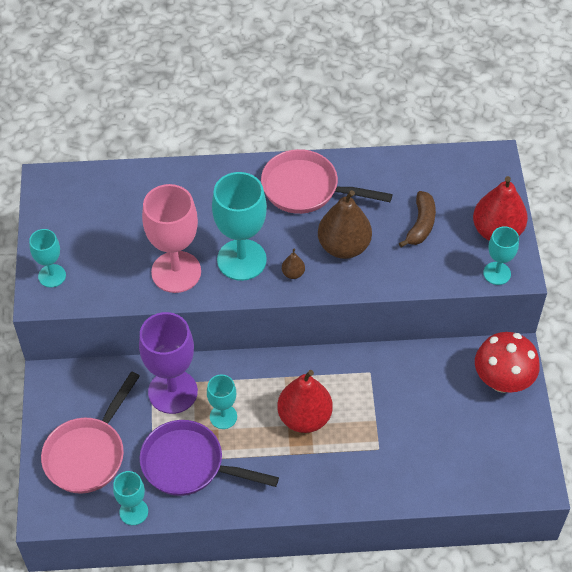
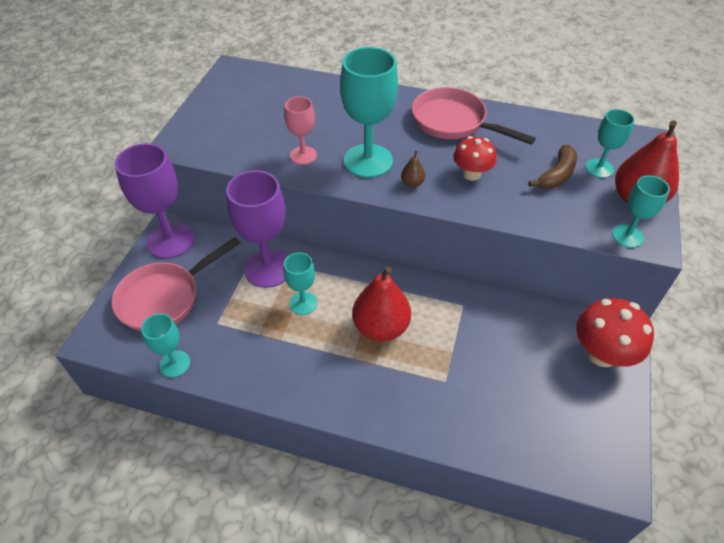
camera: 20 degrees right, 5 degrees down
(52, 276) = (194, 132): turquoise goblet -> turquoise goblet (599, 168)
(59, 392) = (170, 240): none -> purple goblet
(176, 272) = (303, 155): pink goblet -> pink goblet, size x0.55
(189, 465) = (249, 337): purple pan -> none
(343, 246) = (471, 174): brown pear -> red mushroom

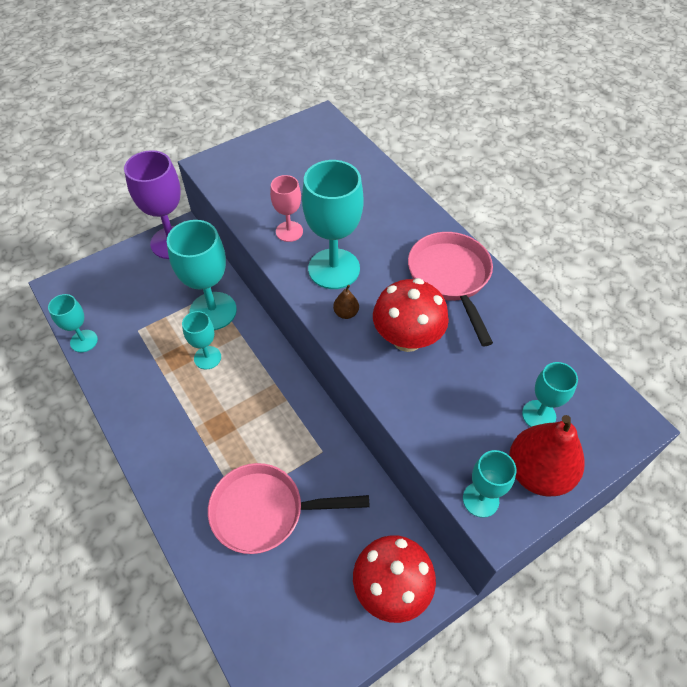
camera: 40 degrees right, 5 degrees up
(165, 298) = (125, 286): pink pan -> pink pan (265, 512)
(268, 268) = (213, 311): purple goblet -> turquoise goblet
(381, 327) = (240, 420): red pear -> none
(471, 174) = (407, 338): red mushroom -> red mushroom, size x1.55
(557, 175) = (486, 392): brown banana -> none

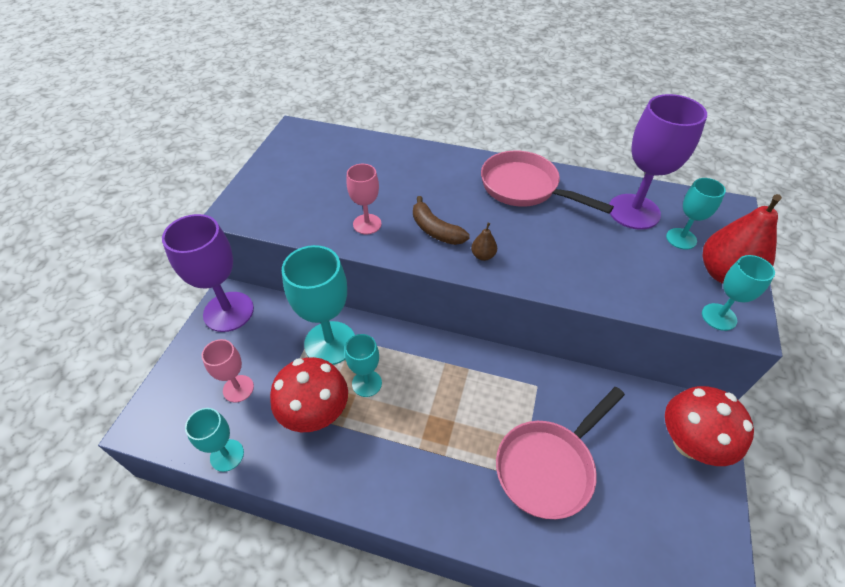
camera: 40 degrees left, 5 degrees down
(129, 302) = (238, 388): none -> pink goblet
(334, 269) = (435, 230): turquoise goblet -> brown banana
(407, 338) = (546, 245): red mushroom -> red mushroom (315, 413)
(525, 362) = (633, 211): none -> purple goblet

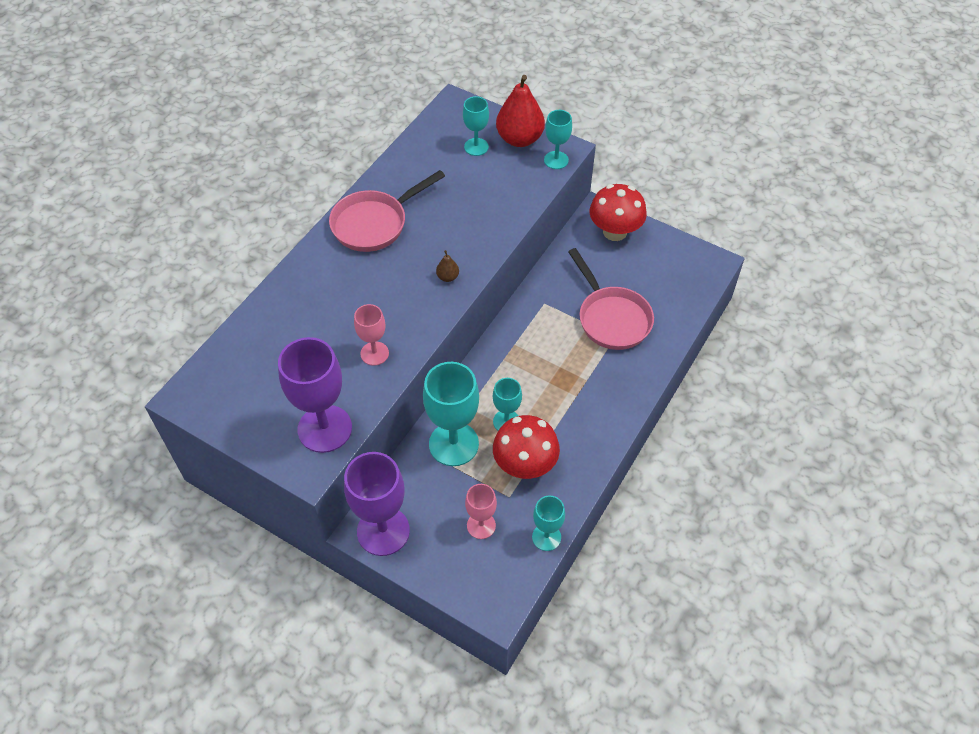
camera: 75 degrees left, 5 degrees up
(435, 230) = (404, 303): brown banana -> none
(633, 211) = (435, 162): purple goblet -> purple goblet (324, 429)

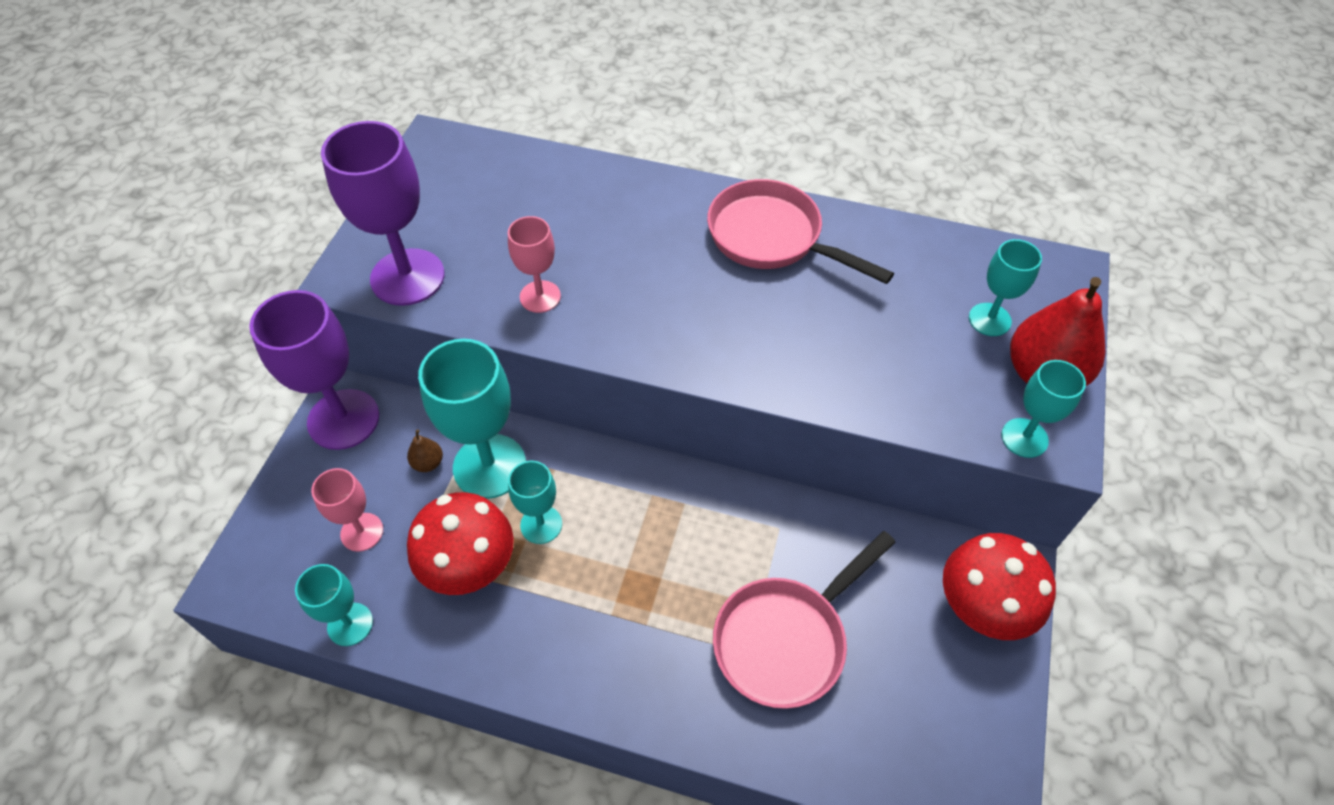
camera: 75 degrees right, 0 degrees up
(448, 277) = (704, 346): brown pear -> brown pear (428, 463)

